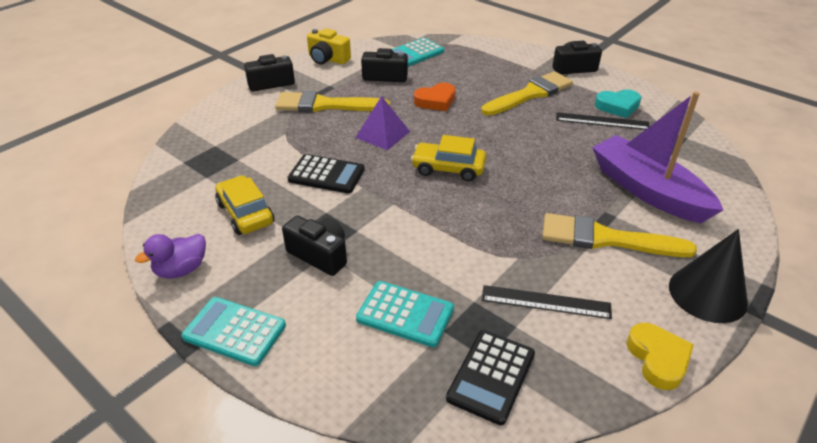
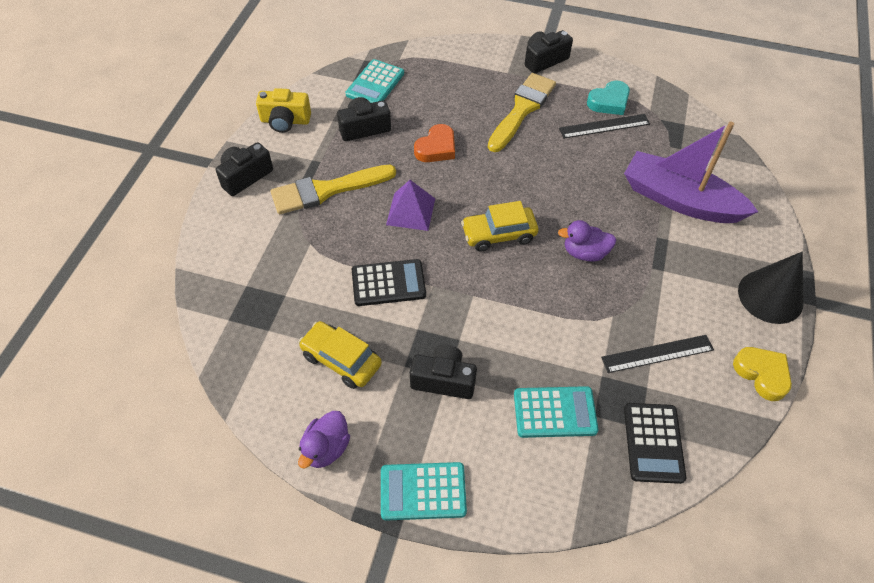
camera: 25 degrees left, 15 degrees up
(521, 203) = (584, 253): none -> purple duck
(606, 239) = (672, 268): yellow brush -> none

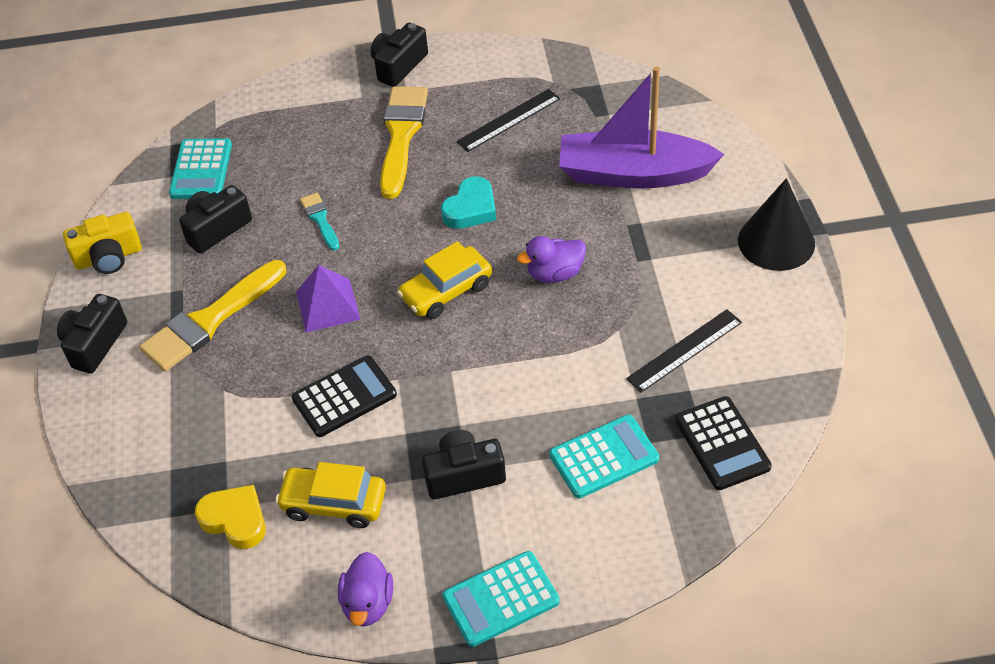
camera: 20 degrees left, 5 degrees down
(436, 148) = (320, 219): orange heart -> turquoise brush
(609, 102) = (500, 89): turquoise heart -> turquoise heart (471, 208)
(762, 374) = (802, 327): yellow heart -> yellow heart (235, 520)

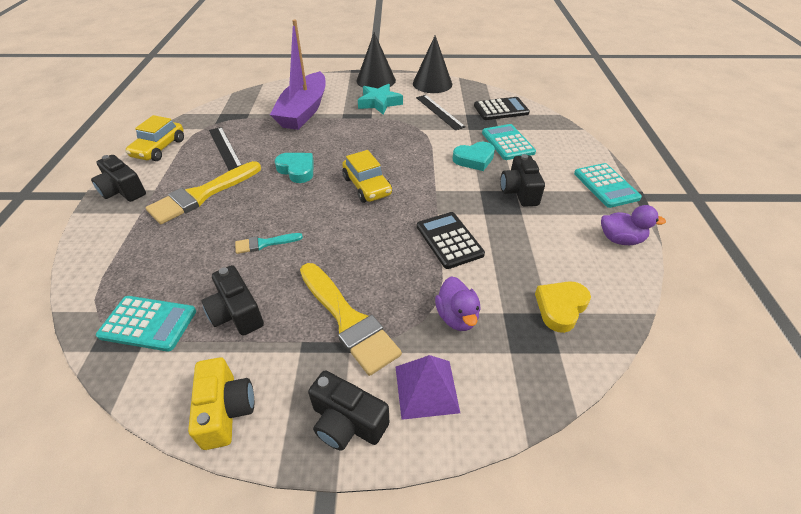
camera: 85 degrees left, 5 degrees down
(328, 305) = (358, 244): purple pyramid -> purple pyramid (426, 389)
(334, 503) = (543, 251): yellow car -> yellow car (159, 148)
(401, 135) = (202, 195): yellow brush -> yellow brush turned 60 degrees counterclockwise
(541, 412) = (474, 159): none -> turquoise heart
(555, 273) = (369, 144): purple duck -> purple duck (457, 317)
(691, 262) = (379, 103): none -> turquoise star
(794, 327) = (432, 83): none -> black cone

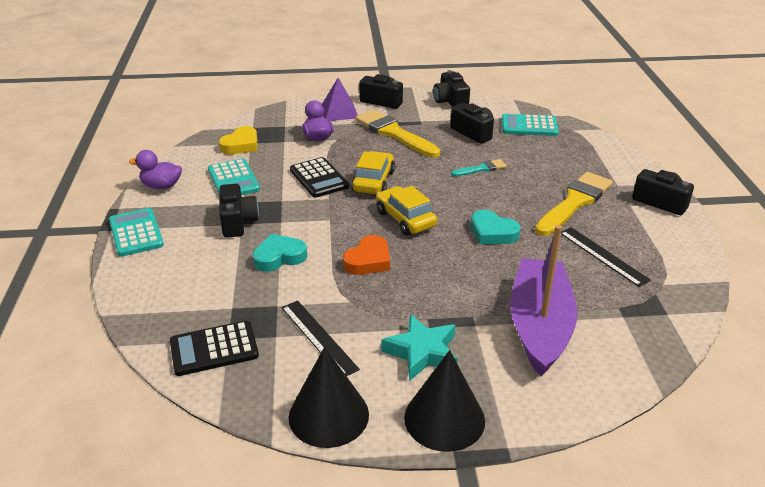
camera: 175 degrees right, 10 degrees down
(159, 148) = (684, 250): yellow car -> yellow car (373, 181)
(226, 410) = (450, 101): yellow camera -> black camera
(404, 153) = (368, 260): none -> orange heart
(508, 143) = (227, 284): turquoise calculator -> turquoise calculator (233, 179)

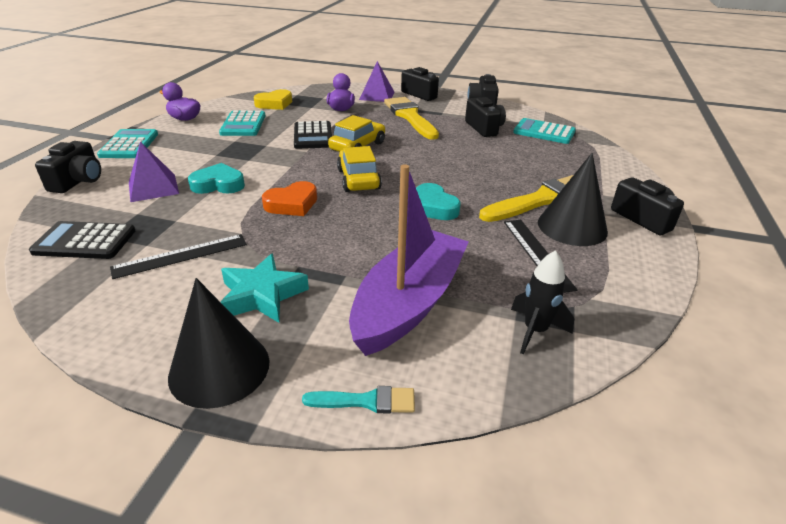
camera: 20 degrees right, 0 degrees up
(218, 276) = (153, 187): none -> purple pyramid
(238, 222) = (214, 153): black camera -> black camera (78, 181)
(318, 337) = (180, 255): black ruler -> black ruler turned 75 degrees clockwise
(328, 415) = (113, 328): black cone -> black cone (572, 226)
(481, 169) = (468, 155): turquoise brush -> turquoise brush (366, 401)
(642, 321) = (535, 331): none -> black rocket

